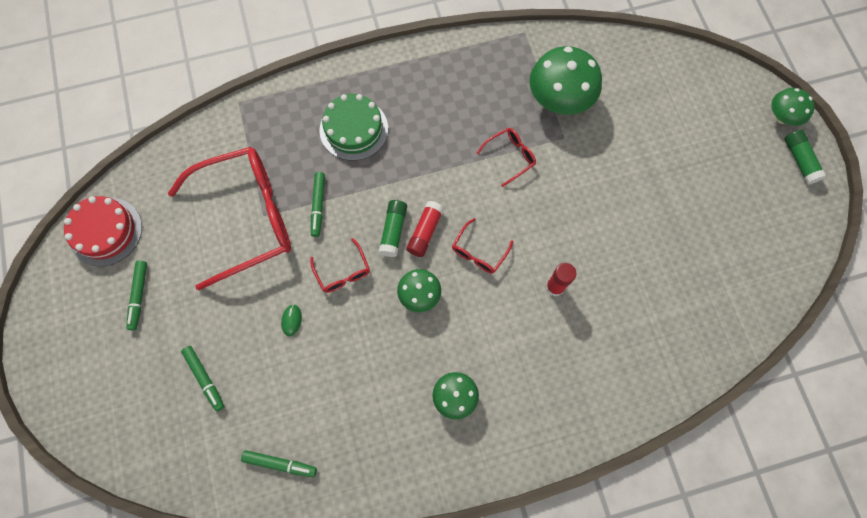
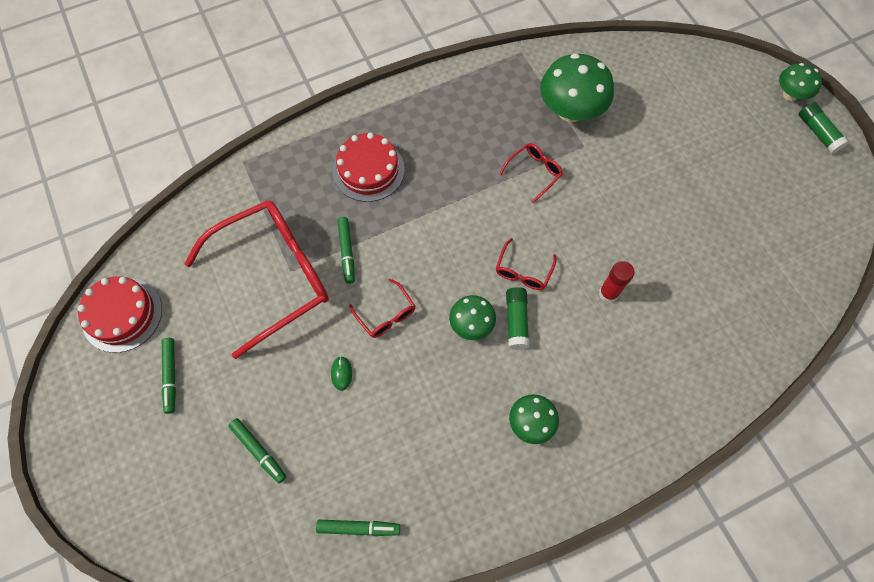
camera: 10 degrees left, 5 degrees down
(354, 129) = (368, 170): green cake -> red cake
(393, 231) = (430, 264): green glue stick -> green glue stick (516, 321)
(425, 232) = (463, 260): red glue stick -> none

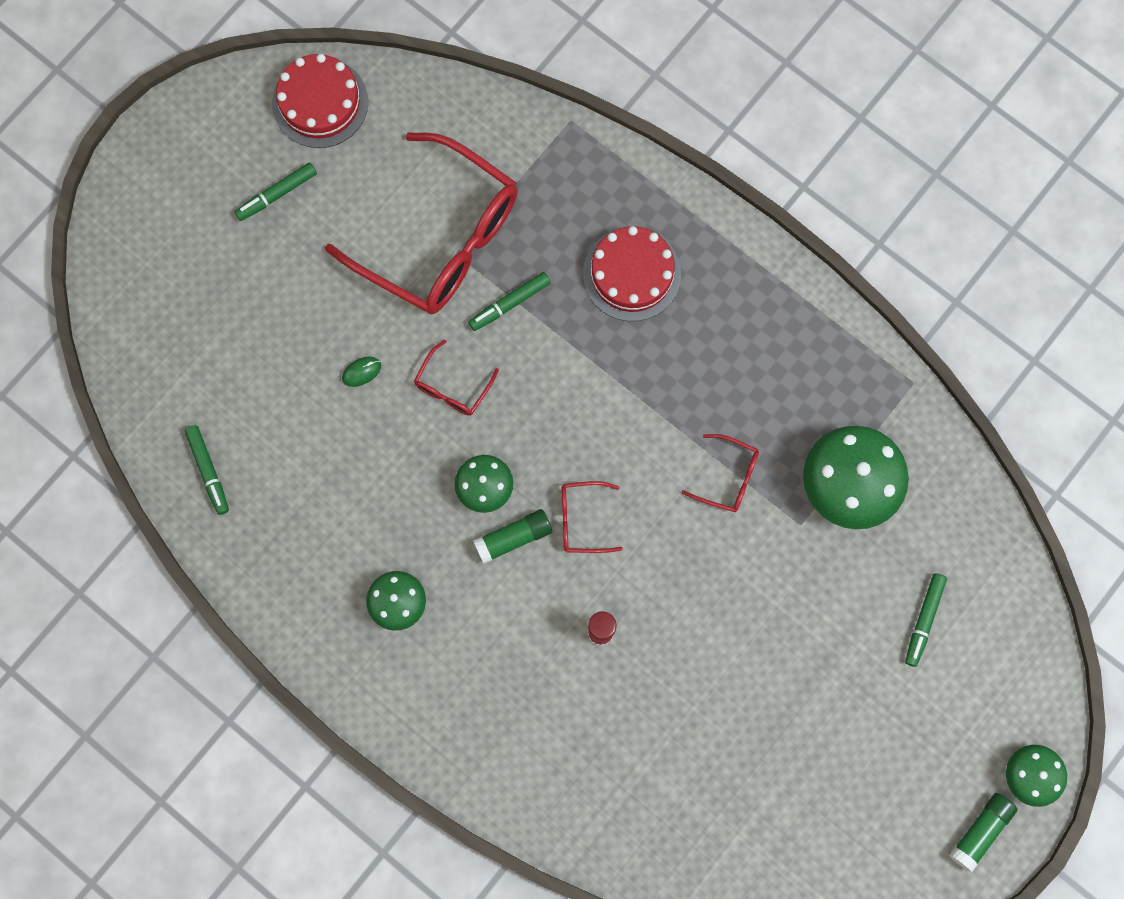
camera: 65 degrees right, 10 degrees up
(259, 451) = (240, 330): green marker -> green marker (924, 620)

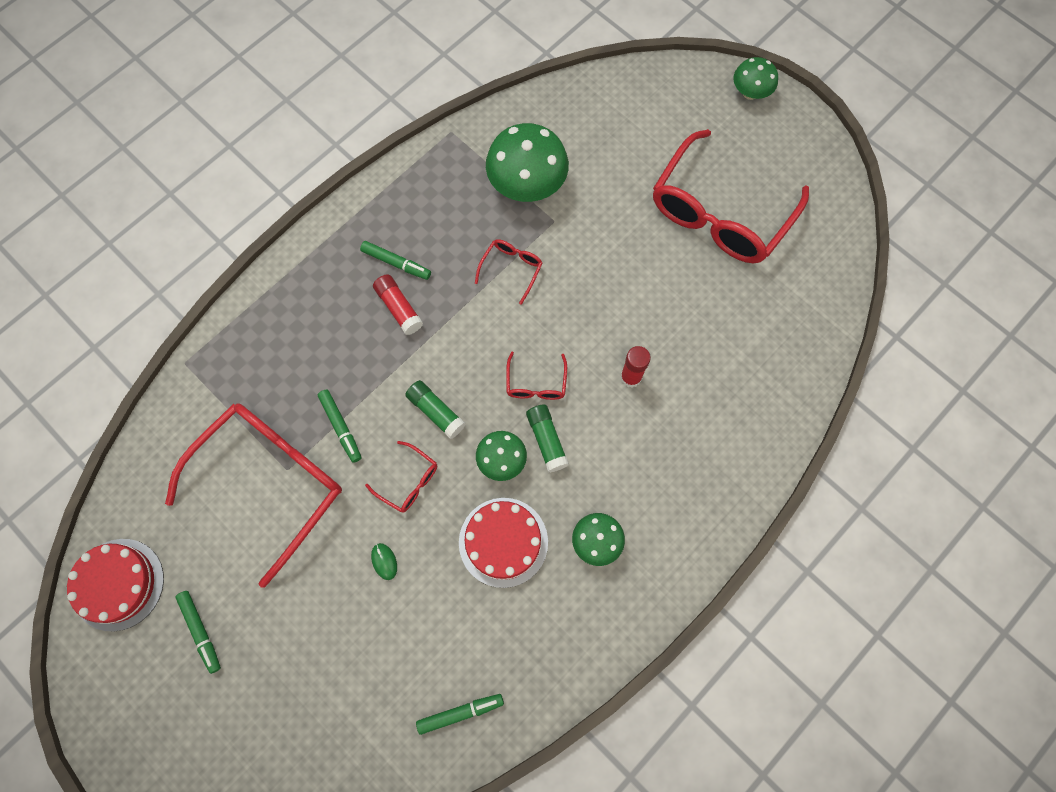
camera: 85 degrees left, 5 degrees down
(631, 274) = (330, 326): red cake -> red cake (503, 542)
(662, 349) = (399, 308): none -> red glue stick
(837, 737) = (720, 213): none -> red glasses
(924, 620) = (634, 145): green marker -> green marker (396, 263)
(980, 831) = (790, 127): green glue stick -> green glue stick (436, 412)

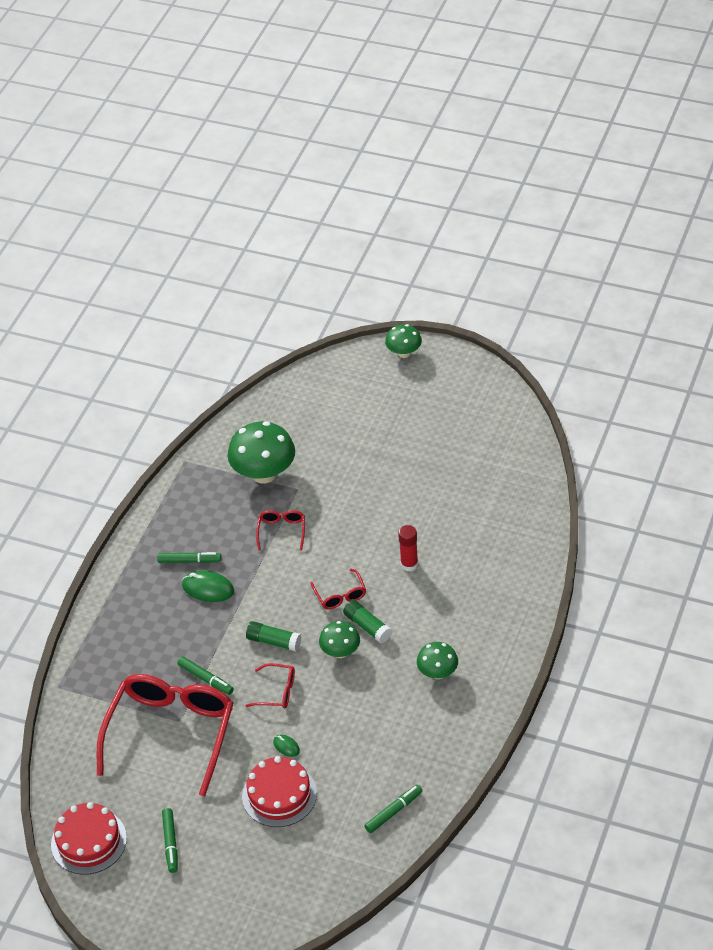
camera: 20 degrees left, 25 degrees down
(201, 631) = (171, 843): green marker -> green marker turned 45 degrees clockwise
(399, 308) = (208, 588): red glue stick -> green mouse
(503, 542) = (369, 700): red cake -> red cake (279, 795)
(720, 213) = (421, 438): red glasses -> none

